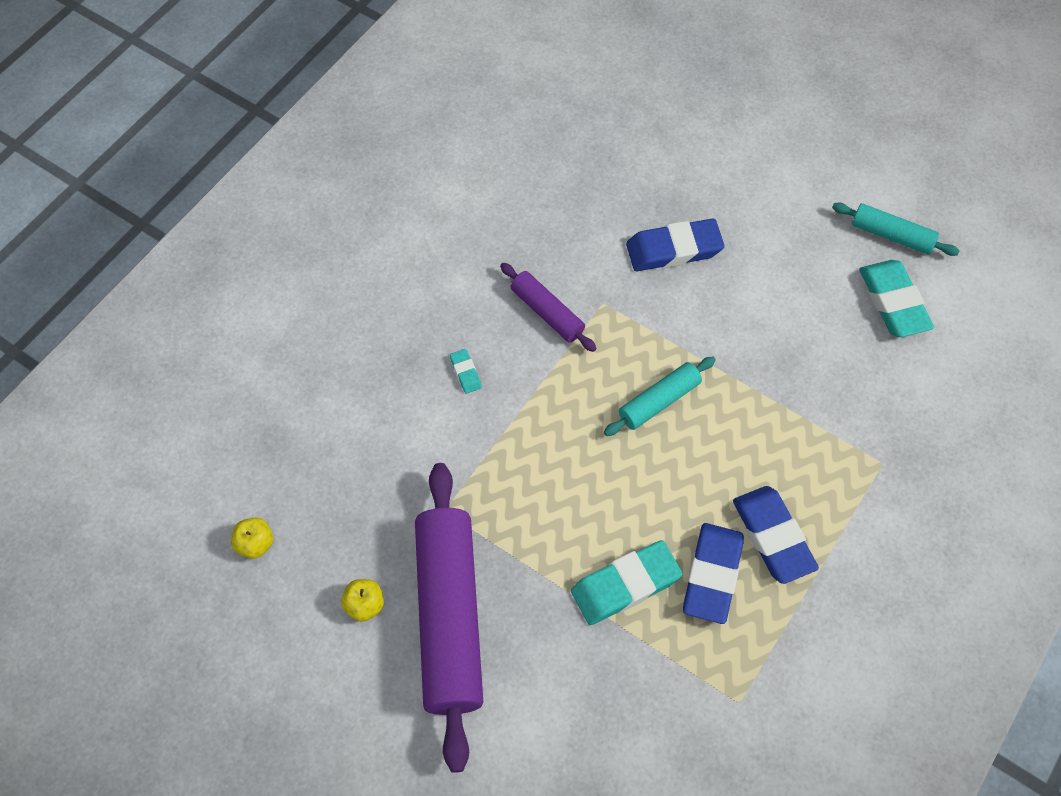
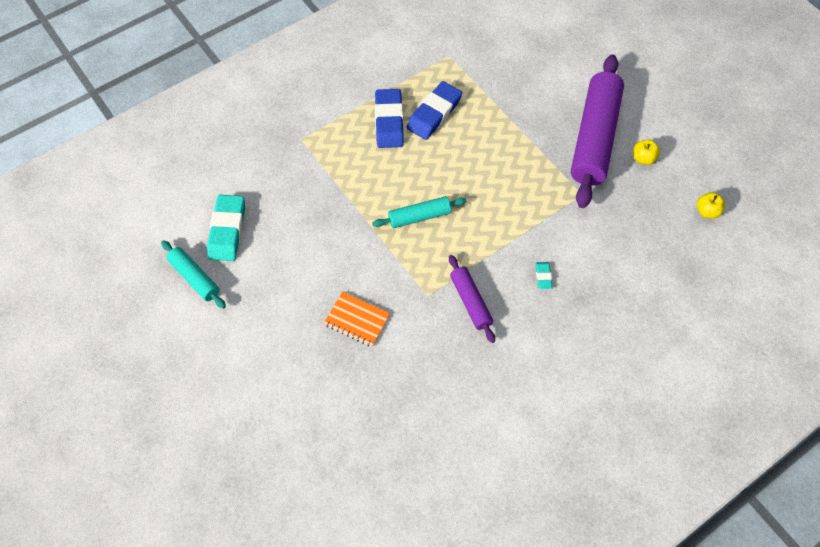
camera: 160 degrees left, 0 degrees up
(625, 585) = (486, 123): turquoise eraser -> none
(674, 249) = (357, 320): blue eraser -> orange notebook

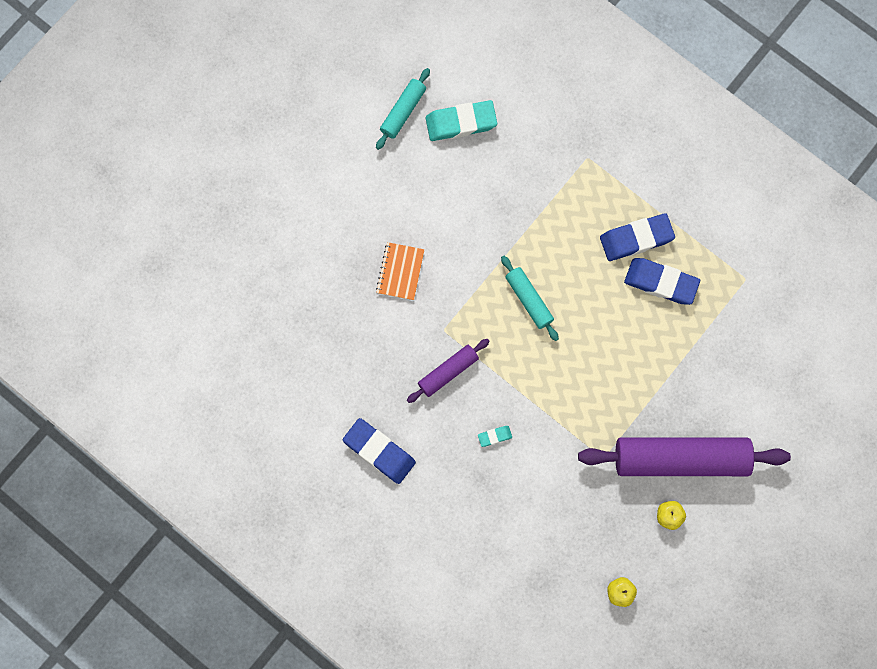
camera: 75 degrees right, 15 degrees up
(536, 384) = (379, 452): none -> blue eraser

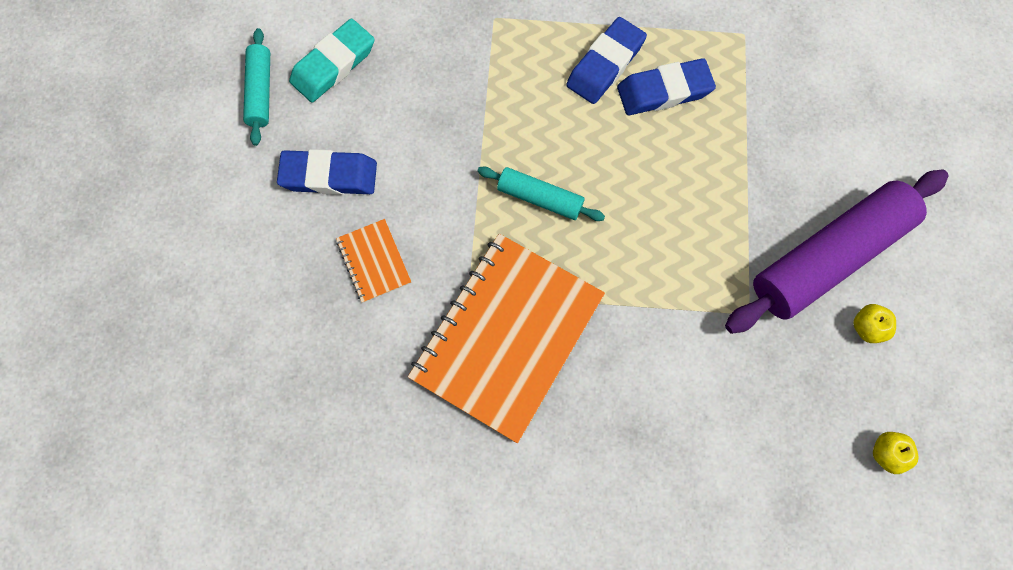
camera: 35 degrees left, 5 degrees down
(379, 452) = (493, 487): blue eraser -> blue eraser (329, 176)
(448, 372) = (507, 337): purple rolling pin -> orange notebook
(494, 436) = (613, 373): turquoise eraser -> none

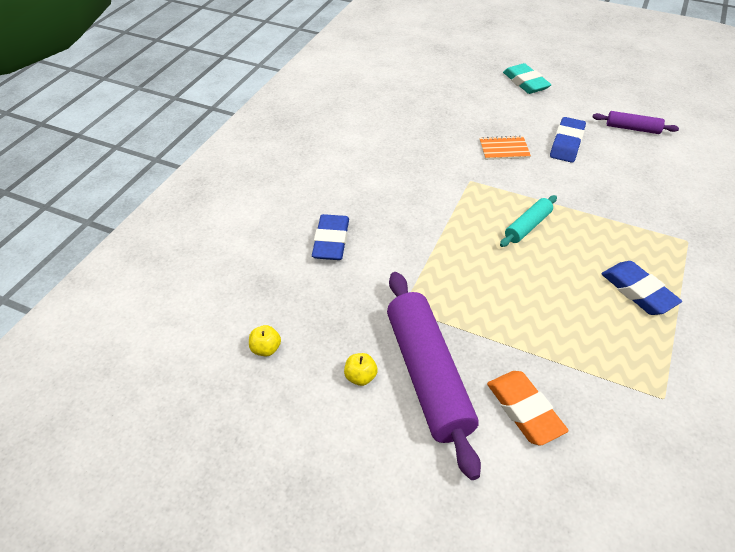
camera: 110 degrees right, 25 degrees down
(260, 92) = (632, 128): turquoise rolling pin -> purple rolling pin
(333, 65) = (650, 159): turquoise eraser -> turquoise eraser (525, 82)
(507, 337) = (435, 189): orange notebook -> none
(664, 91) = (607, 320): blue eraser -> blue eraser (331, 241)
(822, 154) = (524, 410): none -> orange eraser

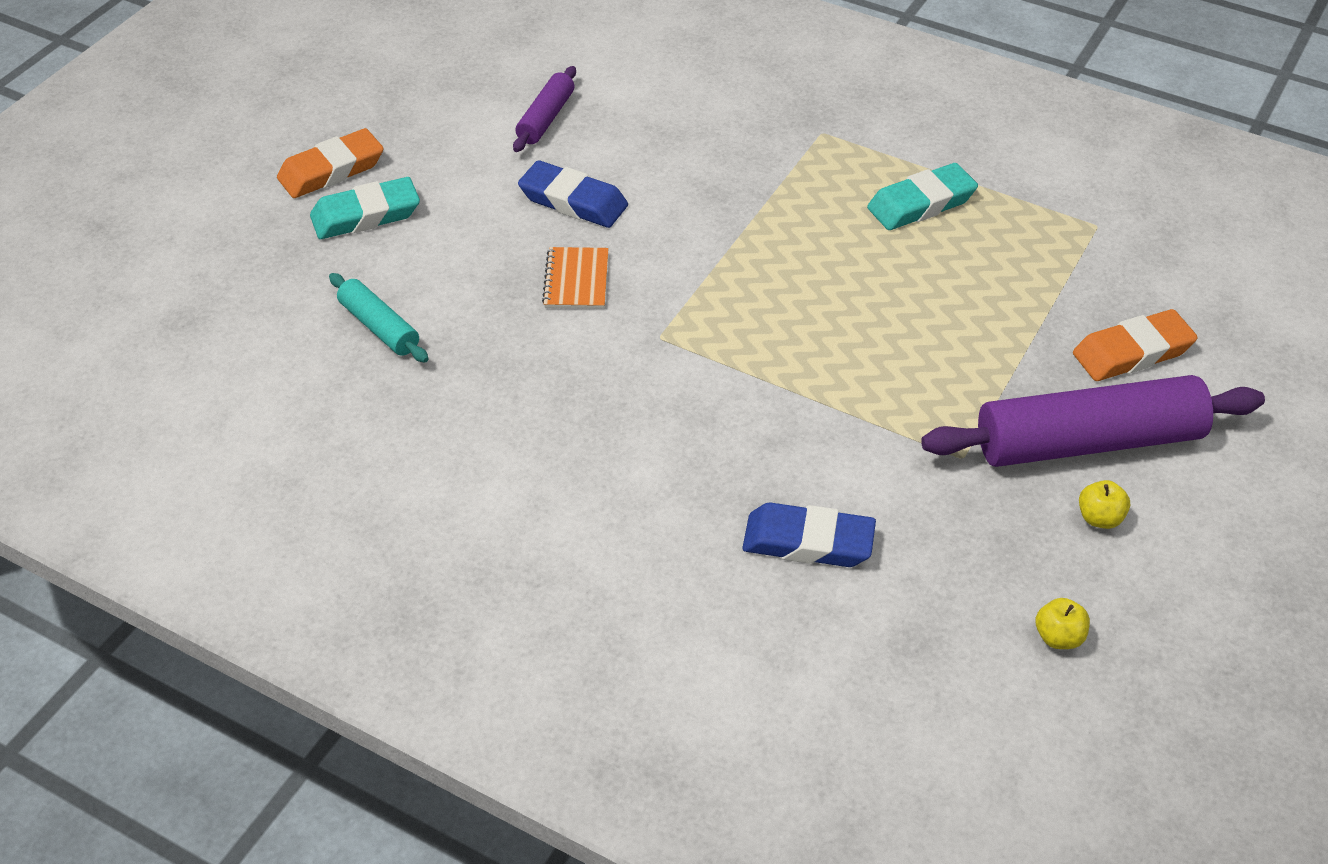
camera: 85 degrees left, 0 degrees up
(527, 226) = (783, 287): turquoise rolling pin -> turquoise rolling pin (379, 327)
(553, 69) = (331, 170): none -> orange eraser
(638, 291) = (921, 203): blue eraser -> turquoise eraser

